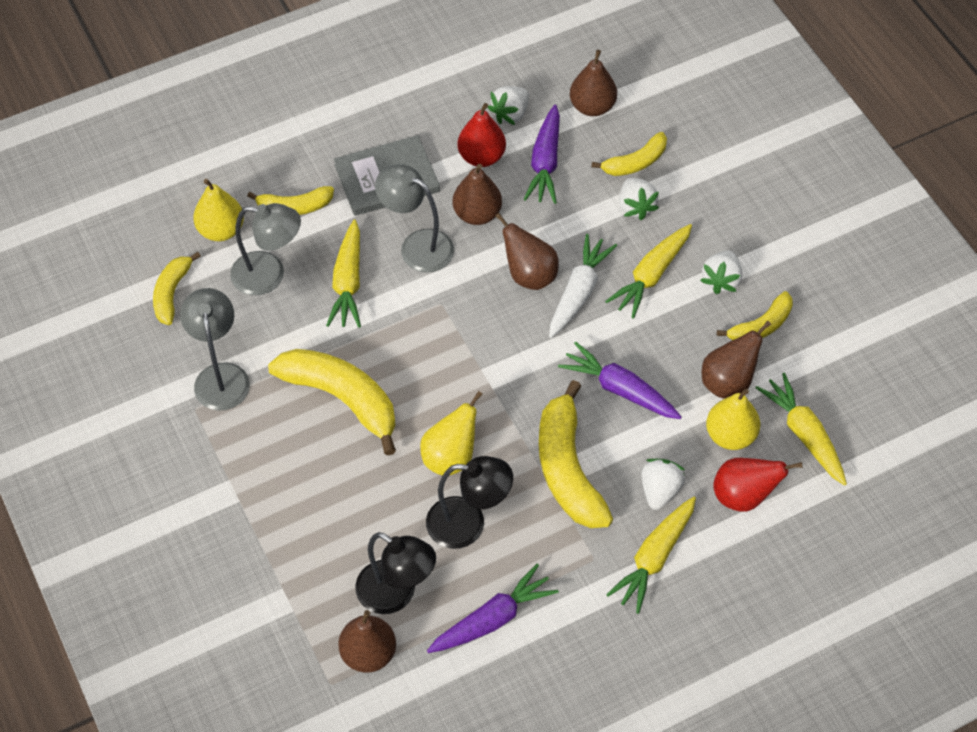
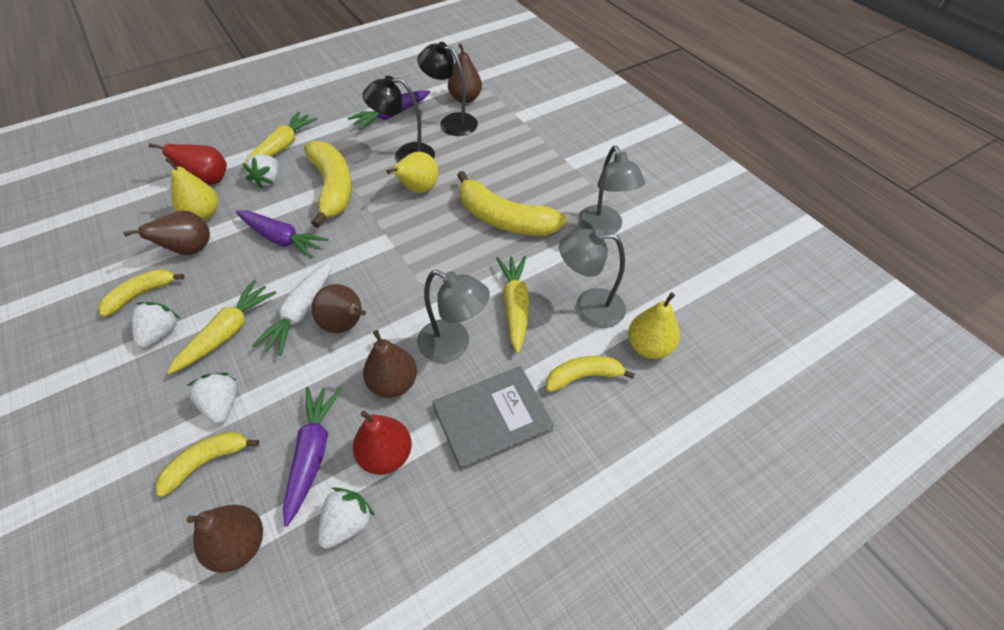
camera: 175 degrees right, 5 degrees down
(172, 293) = (670, 286): yellow banana -> none
(804, 434) = (144, 219): yellow carrot -> none

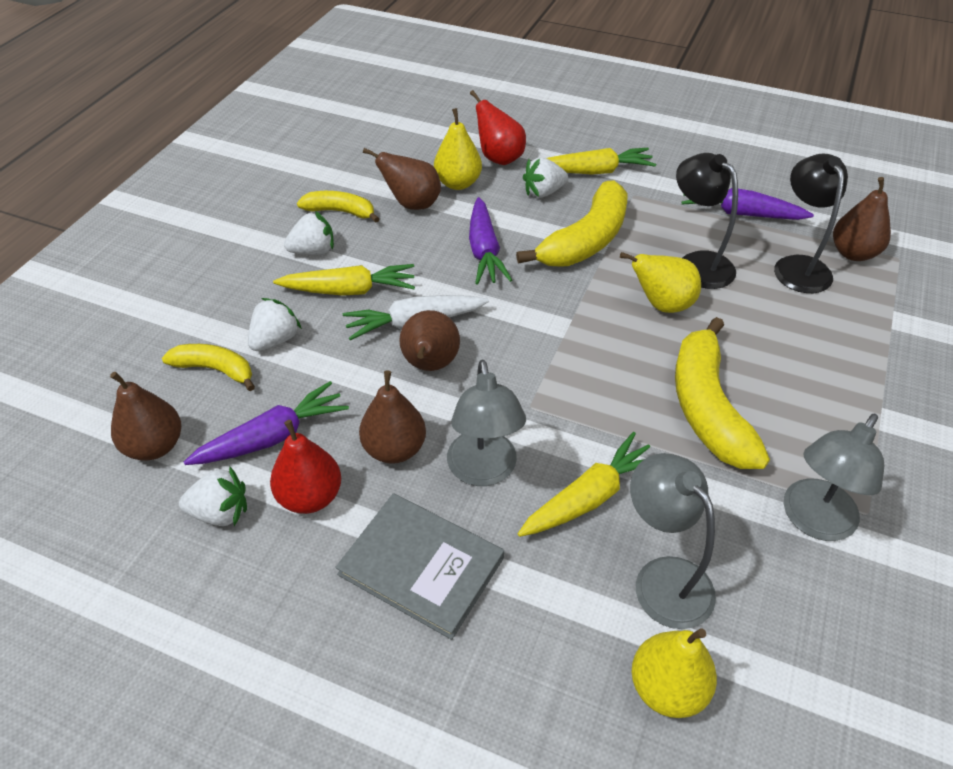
camera: 55 degrees right, 5 degrees down
(583, 376) = (553, 631): yellow banana -> none

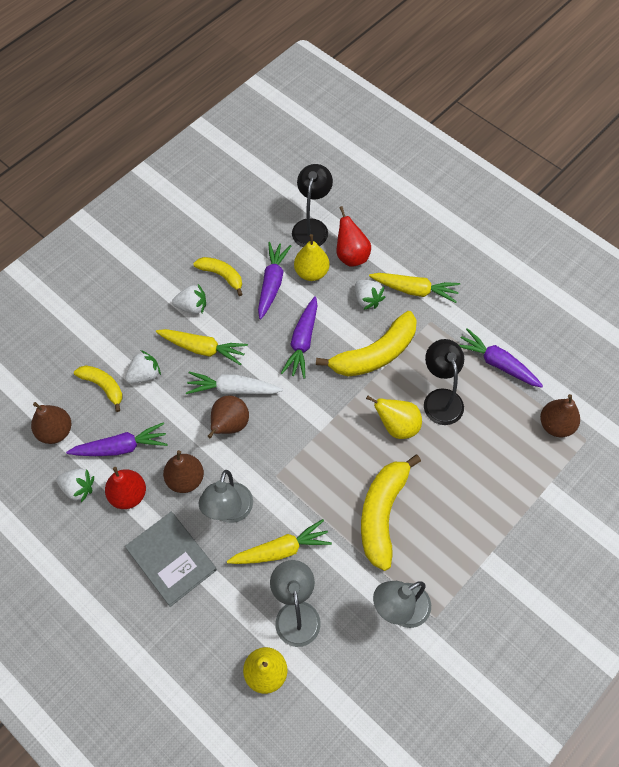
camera: 20 degrees right, 15 degrees up
(412, 204) = (272, 283): brown pear -> purple carrot
(543, 192) = (367, 299): white strawberry -> white strawberry turned 120 degrees counterclockwise
(798, 266) = (509, 423): black lamp -> black lamp (312, 227)

